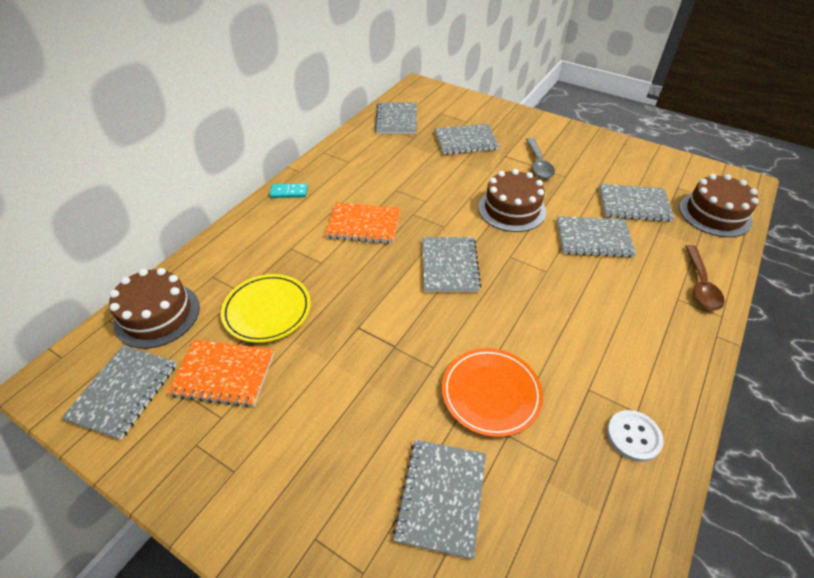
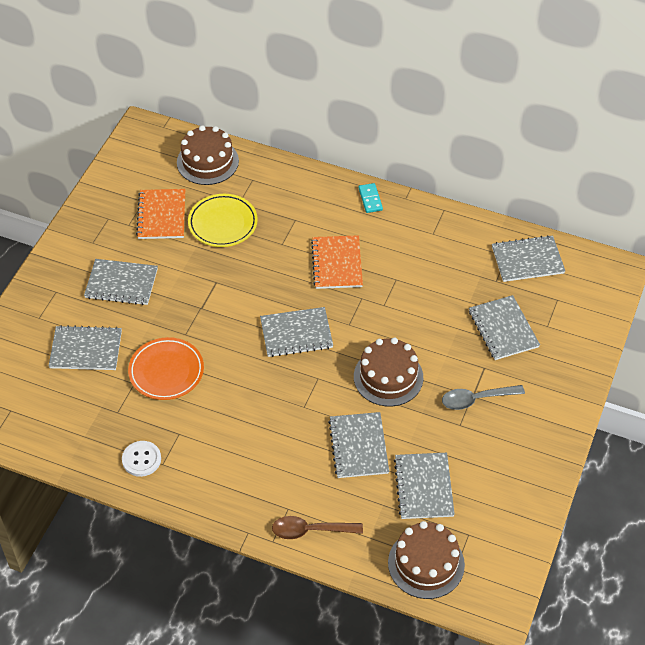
camera: 80 degrees right, 5 degrees up
(123, 392) = (141, 169): grey notebook -> grey notebook (121, 283)

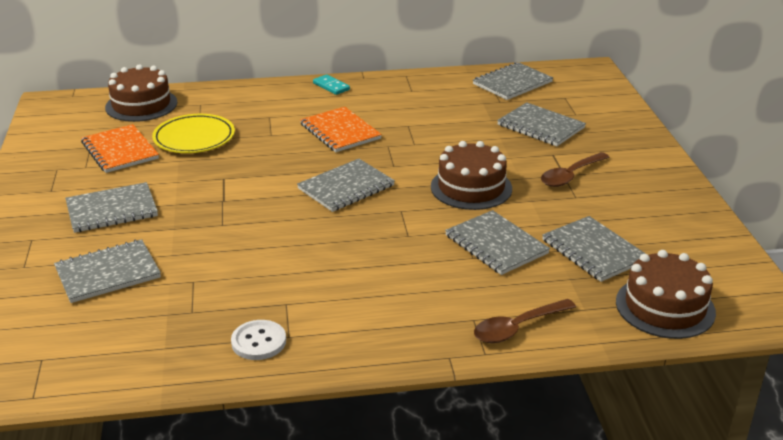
camera: 30 degrees left, 20 degrees down
(166, 371) = (225, 259): orange plate -> none
(476, 399) = (570, 175): grey spoon -> brown spoon

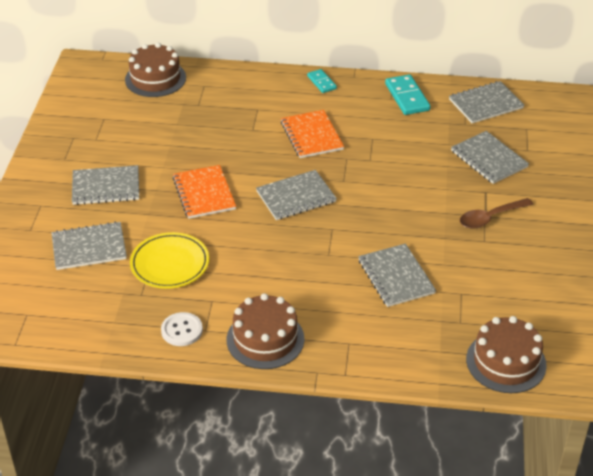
camera: 15 degrees right, 10 degrees up
(120, 150) = (126, 126): orange notebook -> orange notebook (204, 193)
(194, 138) = (189, 123): yellow plate -> yellow plate (170, 264)
(428, 87) = (407, 97): none -> turquoise domino
(471, 187) = (399, 215): brown cake -> brown cake (265, 339)
(517, 328) = (379, 357): brown spoon -> none
(594, 251) = (474, 298): grey notebook -> none

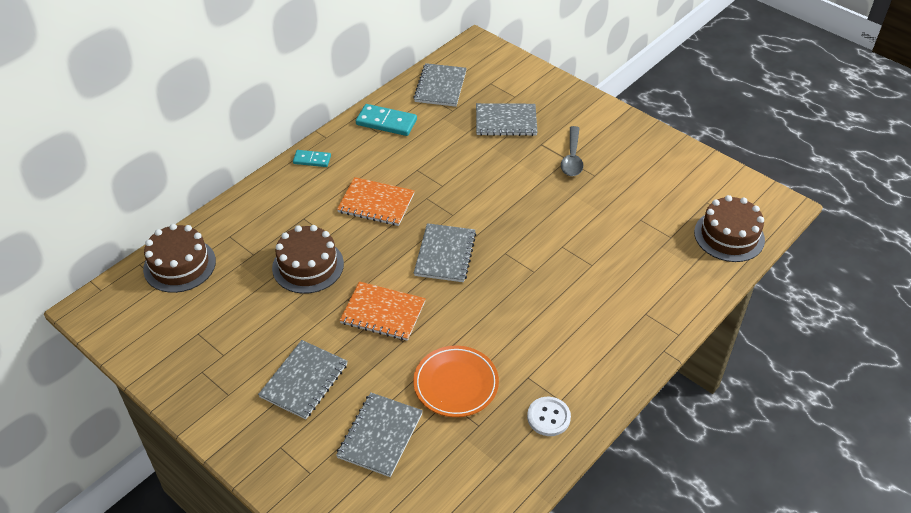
camera: 55 degrees left, 5 degrees up
(170, 264) = (456, 384): yellow plate -> orange plate
(265, 339) = (602, 364): brown cake -> brown cake (308, 266)
(396, 277) = (593, 245): grey notebook -> none
(490, 218) = (572, 158): brown spoon -> grey spoon

